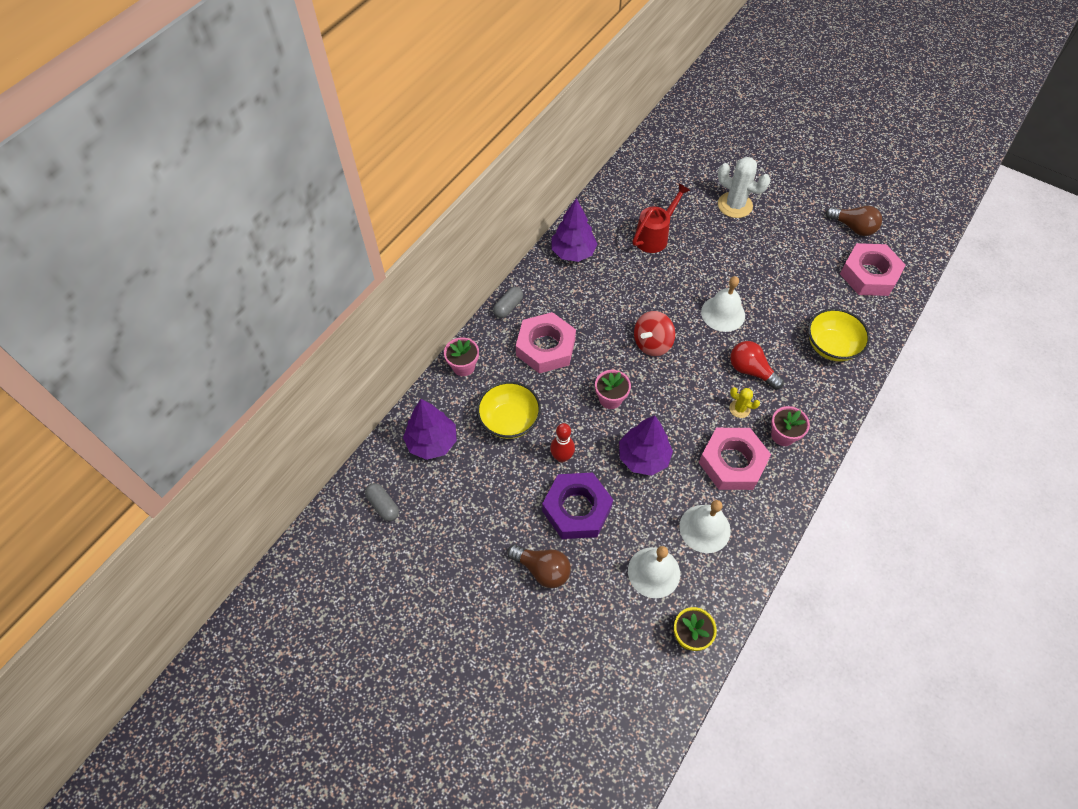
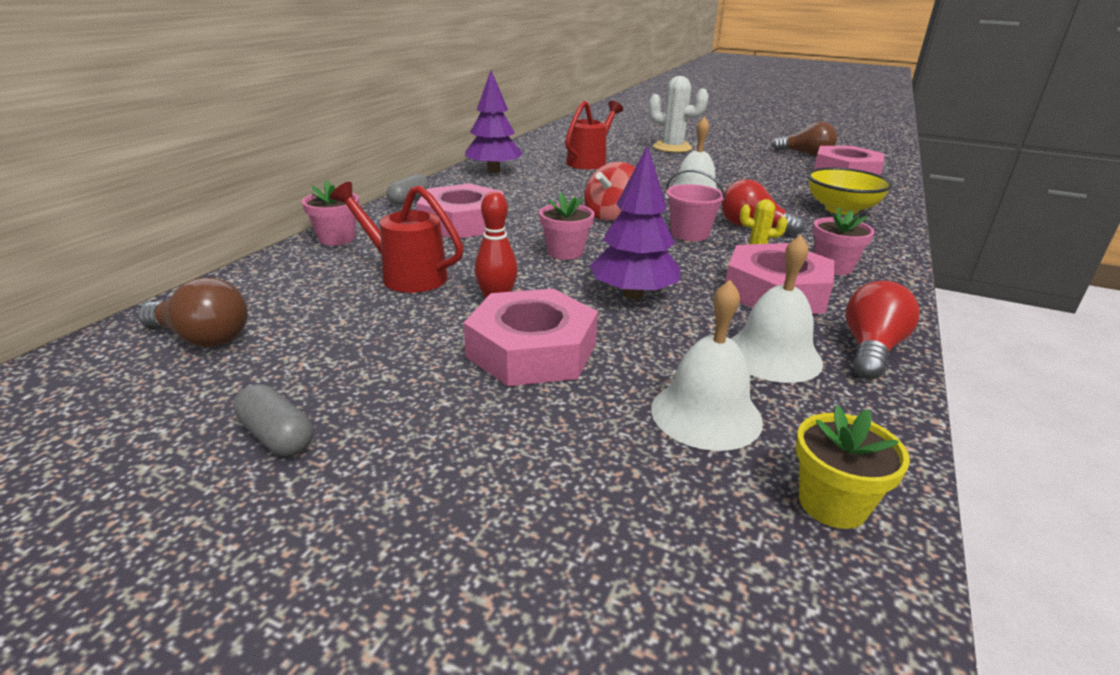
camera: 10 degrees left, 30 degrees down
(383, 505) = (135, 371): grey capsule -> grey capsule (277, 436)
(432, 442) = (265, 299): purple tree -> none
(509, 420) = (406, 275): yellow bowl -> red watering can
(542, 569) = (470, 429): brown light bulb -> brown light bulb (202, 338)
(577, 509) = (532, 350): purple nut -> pink nut
(701, 378) = (689, 234): none -> pink bucket
(762, 529) = (871, 350): none -> red light bulb

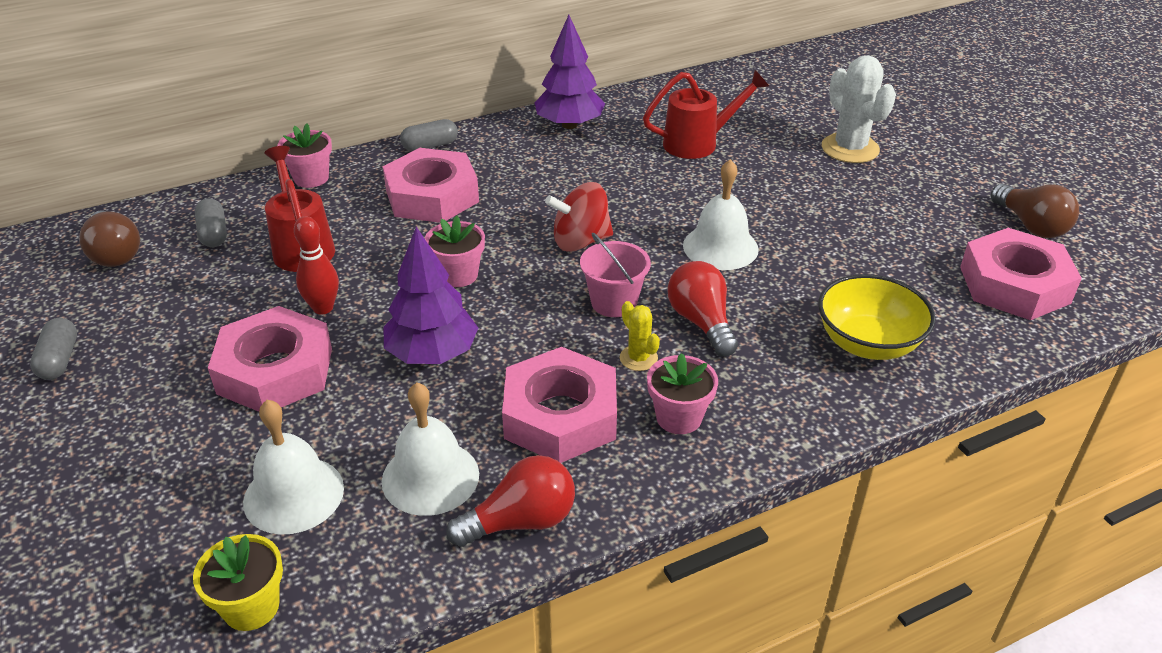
camera: 40 degrees right, 10 degrees up
(299, 293) = (213, 234): none -> grey capsule

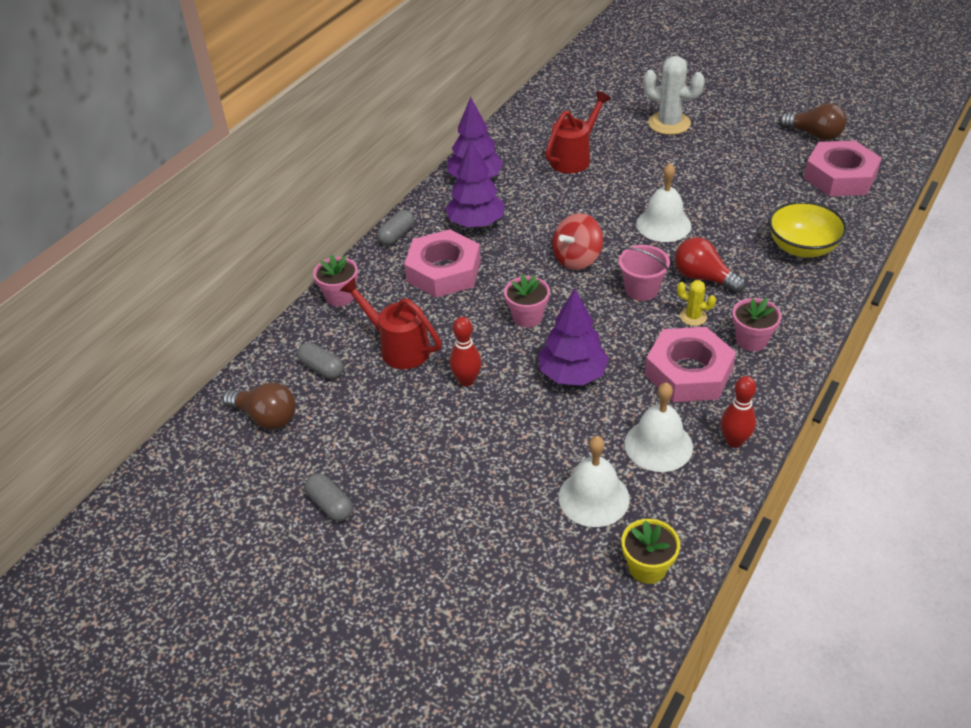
camera: 30 degrees left, 5 degrees up
(275, 371) = (488, 435): pink nut -> none
(519, 165) = (476, 223): none -> purple tree
(521, 521) = (734, 441): red light bulb -> red bowling pin

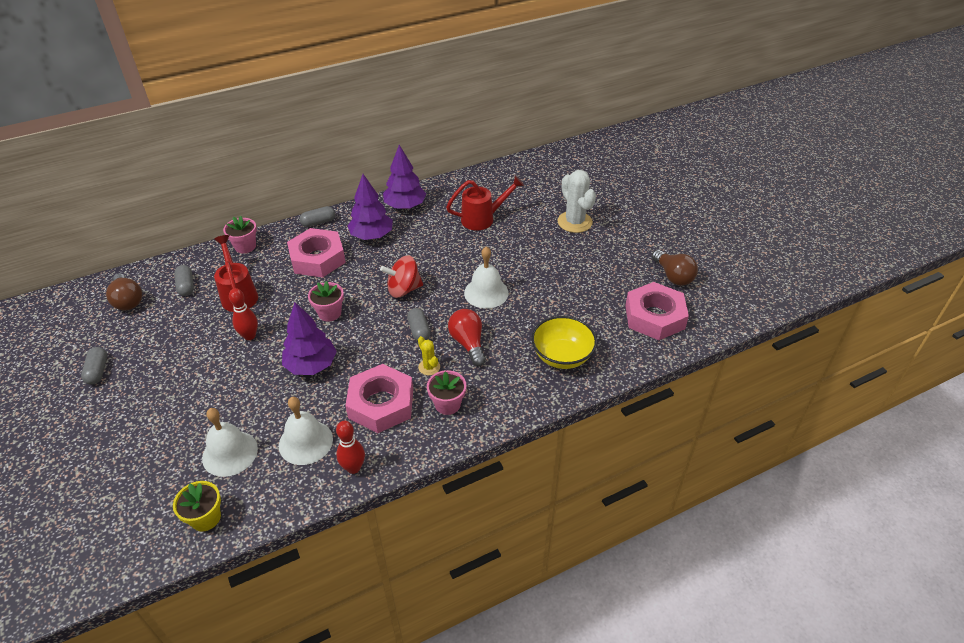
camera: 30 degrees right, 0 degrees up
(641, 289) = (419, 331): pink bucket -> grey capsule

